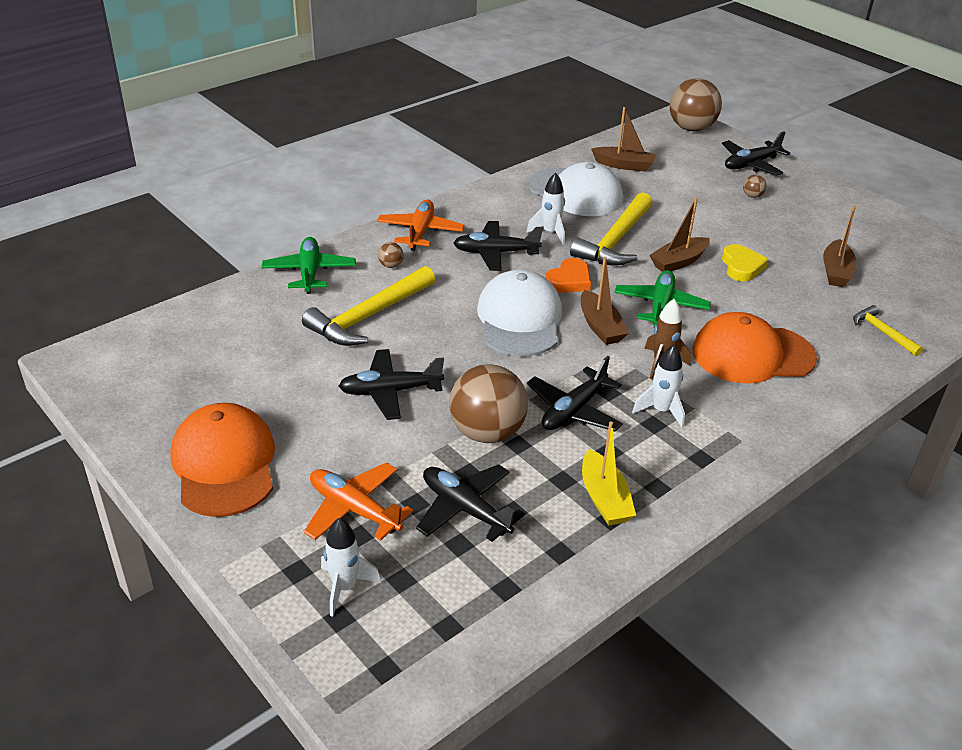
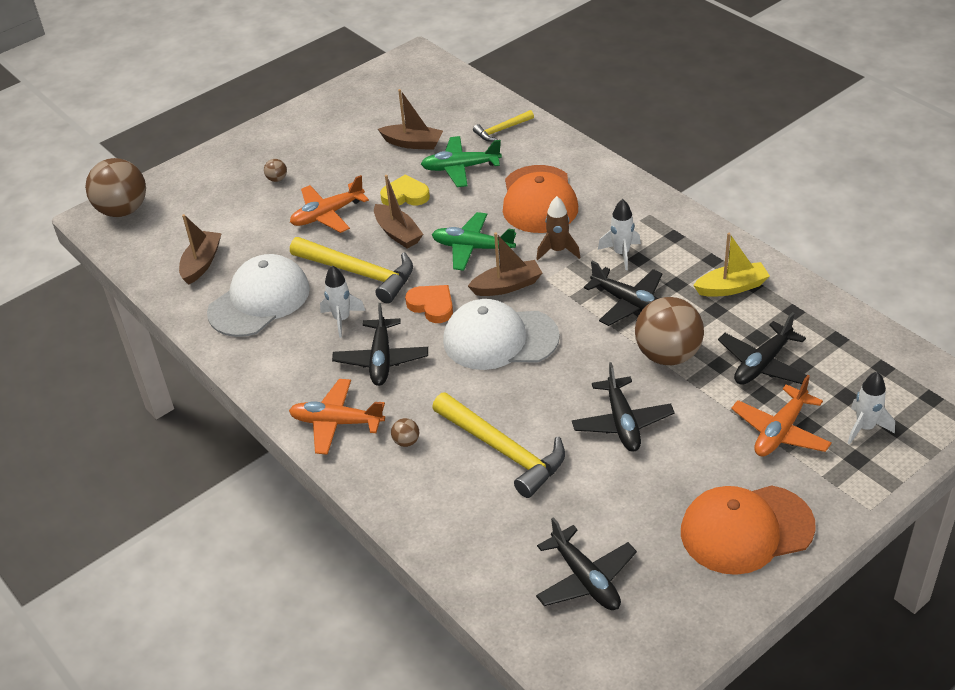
camera: 85 degrees left, 5 degrees up
(309, 272) = (421, 511): green plane -> green plane (460, 168)
(702, 223) = (327, 215): none -> orange plane
(751, 164) = (212, 175): black plane -> black plane (585, 579)

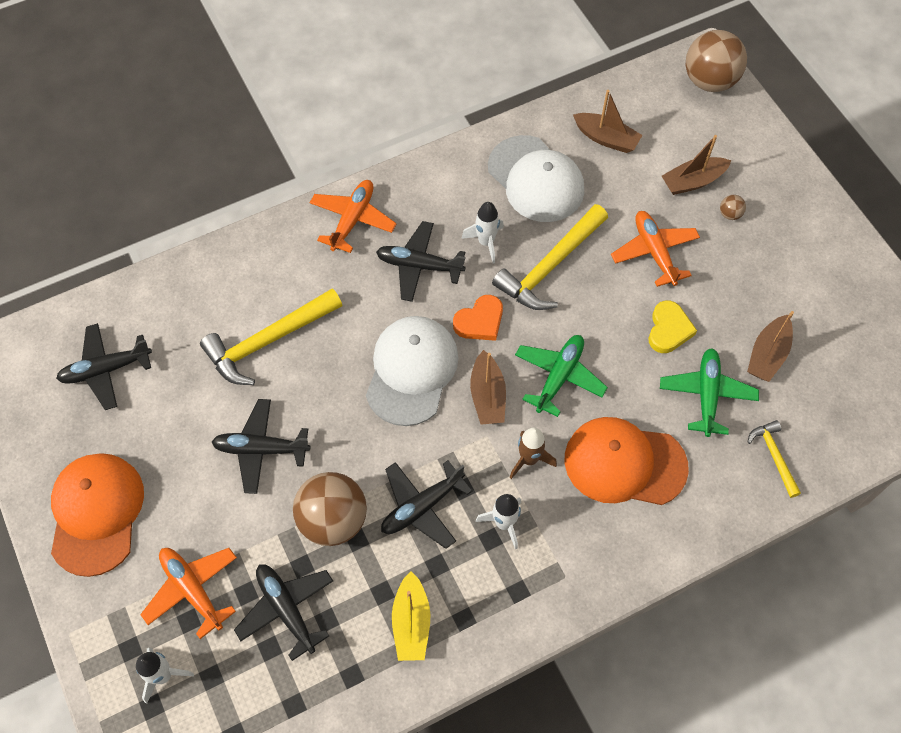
camera: 100 degrees right, 20 degrees up
(398, 233) = (604, 311): brown boat -> brown boat (693, 181)
(406, 441) = (309, 268): brown ball -> none

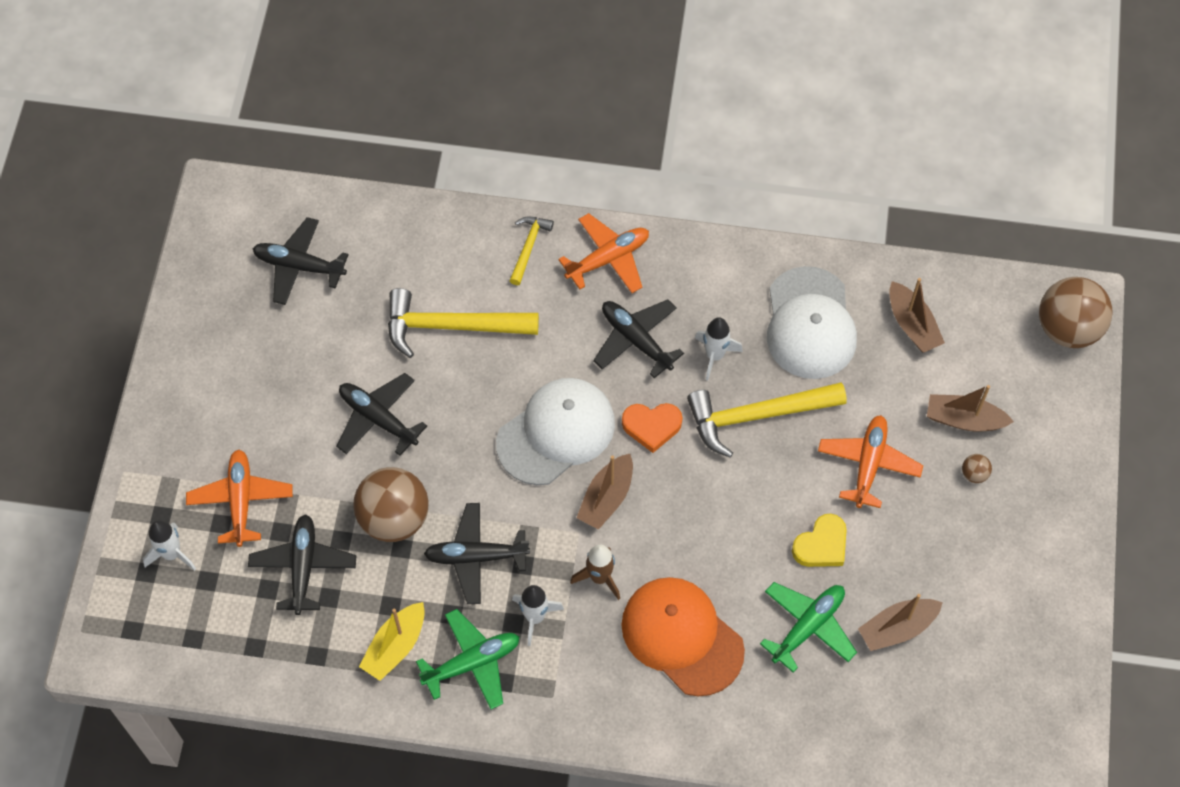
camera: 35 degrees right, 0 degrees up
(96, 513) = (209, 387): orange cap -> none
(559, 376) = (684, 522): green plane -> green plane (472, 663)
(774, 456) = (824, 721): yellow hammer -> yellow hammer (528, 247)

